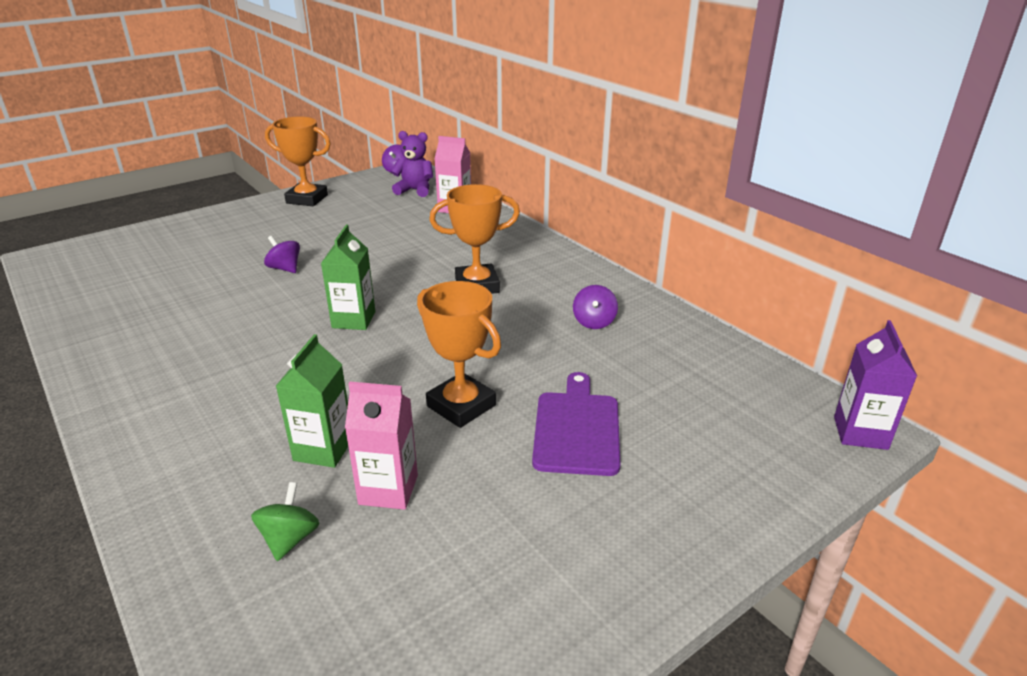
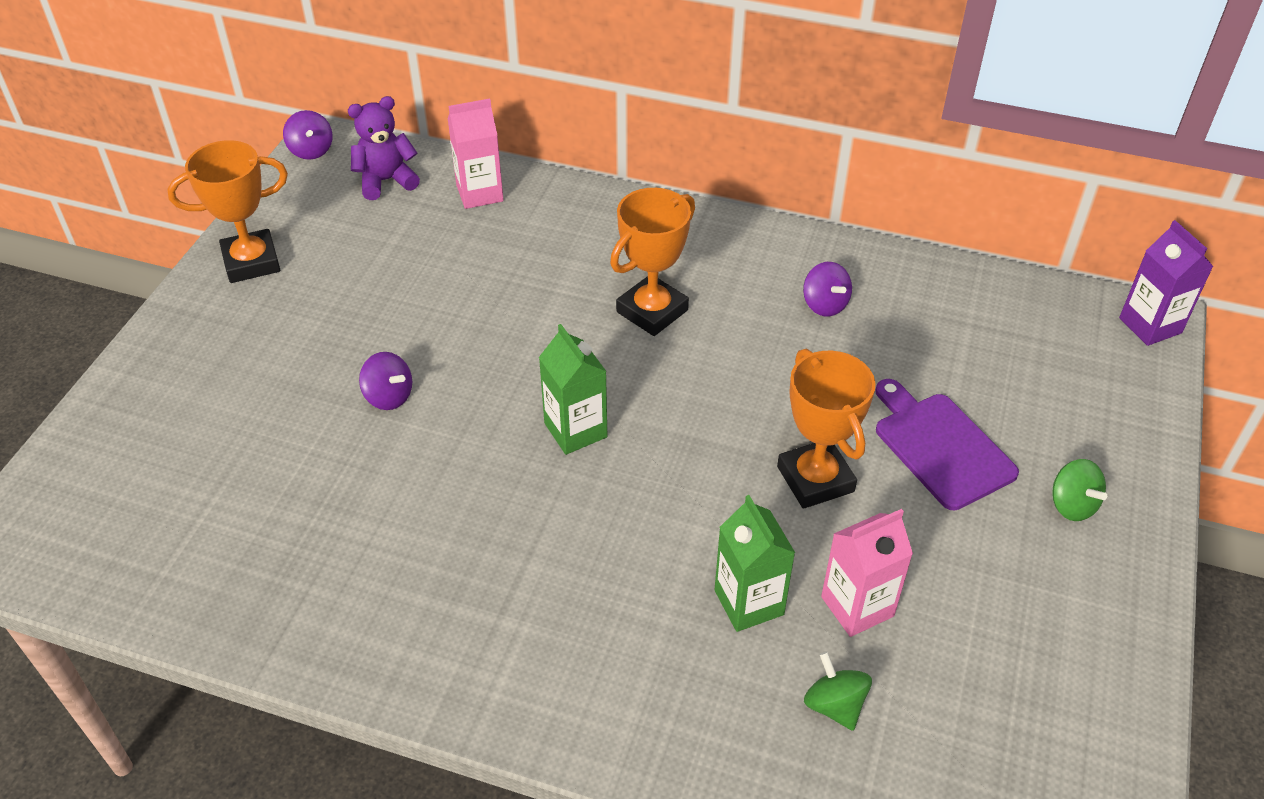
camera: 35 degrees left, 15 degrees up
(285, 268) = (389, 396): purple spinning top -> purple spinning top turned 150 degrees counterclockwise
(461, 406) = (815, 479): orange trophy -> orange trophy turned 60 degrees clockwise
(641, 514) = (1072, 505): none -> green spinning top

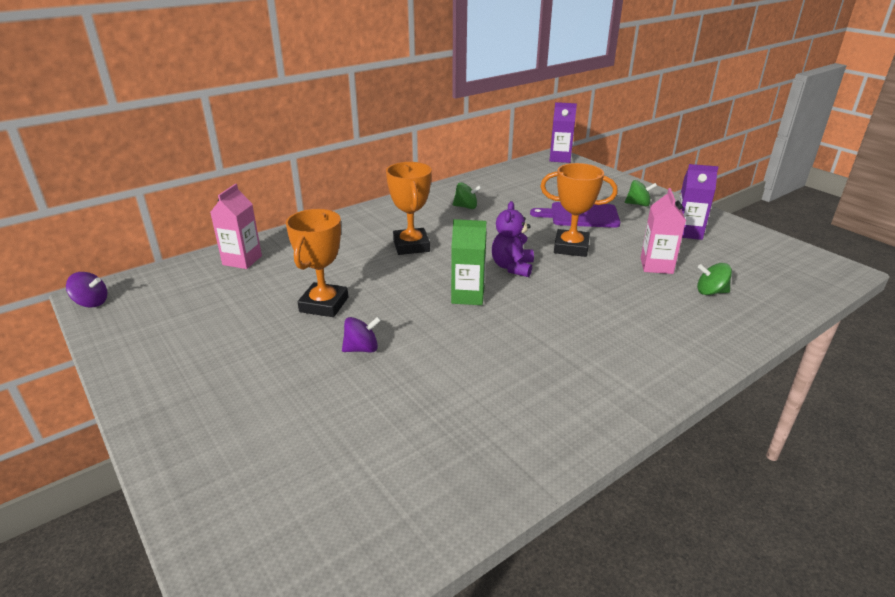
camera: 55 degrees left, 15 degrees down
(251, 262) = (152, 363): orange trophy -> orange trophy (324, 304)
(386, 181) = (174, 286): purple teddy bear -> purple teddy bear (512, 267)
(749, 602) = (632, 290): green carton -> none
(825, 305) = (466, 207): purple spinning top -> green spinning top
(1027, 611) = (687, 232): none -> purple carton

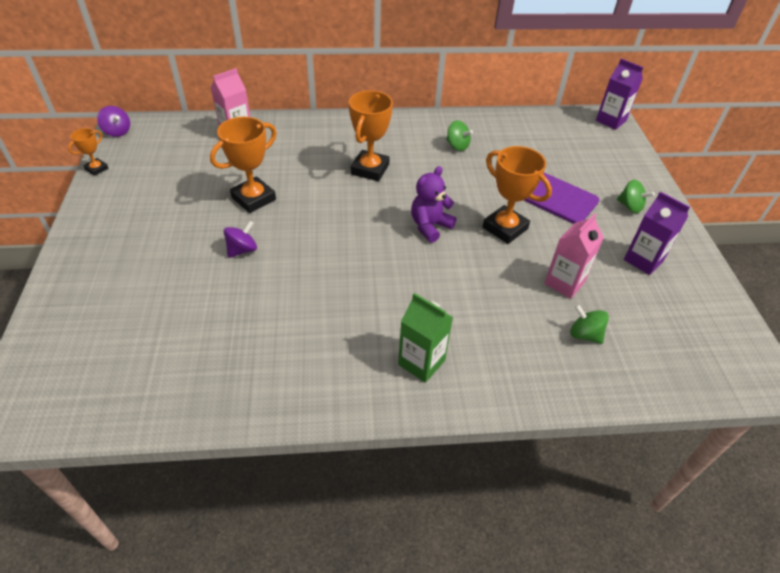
camera: 30 degrees right, 15 degrees up
(101, 343) = (96, 169): none -> orange trophy
(362, 349) = (242, 250): purple spinning top -> purple spinning top turned 60 degrees counterclockwise
(468, 296) = (364, 238): green carton -> green carton (421, 362)

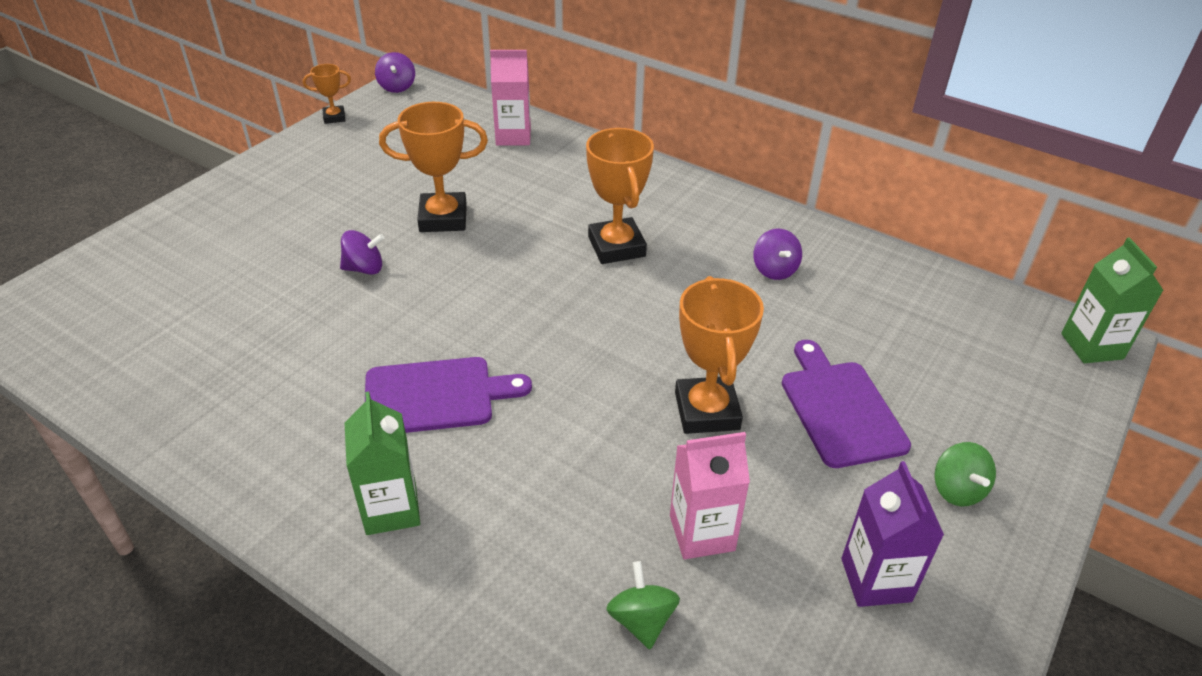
camera: 40 degrees right, 5 degrees down
(370, 169) = (616, 247): orange trophy -> orange trophy turned 75 degrees counterclockwise
(372, 295) = (435, 396): none -> purple cutting board
(430, 226) = (606, 354): purple teddy bear -> none
(457, 146) = (774, 270): green spinning top -> purple spinning top
(611, 121) = (1092, 346): purple carton -> green carton

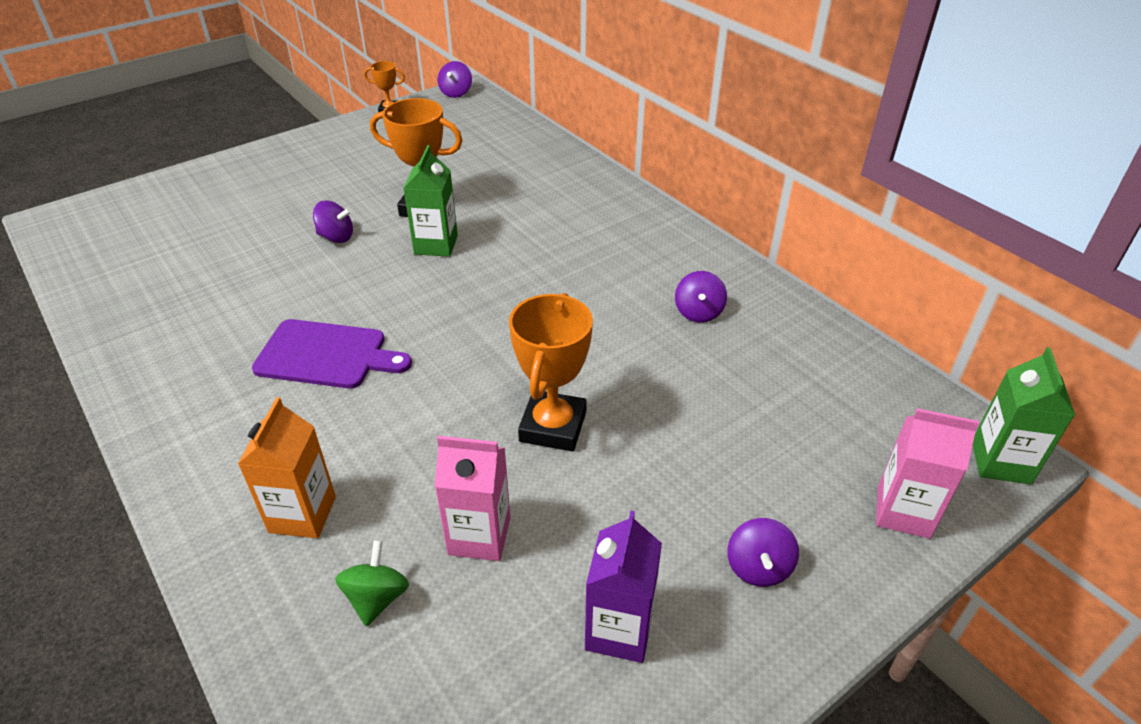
camera: 20 degrees right, 0 degrees up
(391, 509) = (232, 440): green carton -> green carton (436, 245)
(513, 136) = (528, 150): pink carton -> pink carton (903, 512)
(516, 563) = (302, 514): none -> orange carton
(616, 247) = (561, 261): orange trophy -> none
(840, 409) = (684, 457): purple cutting board -> none
(957, 490) = (758, 567): green spinning top -> purple spinning top

